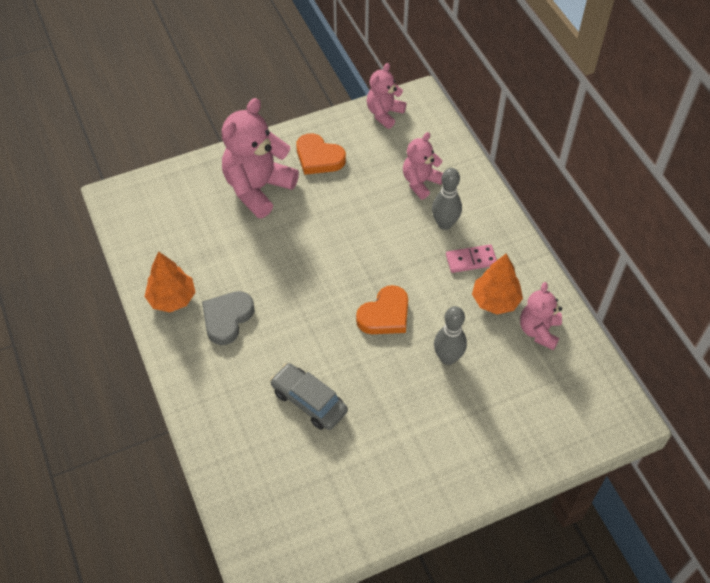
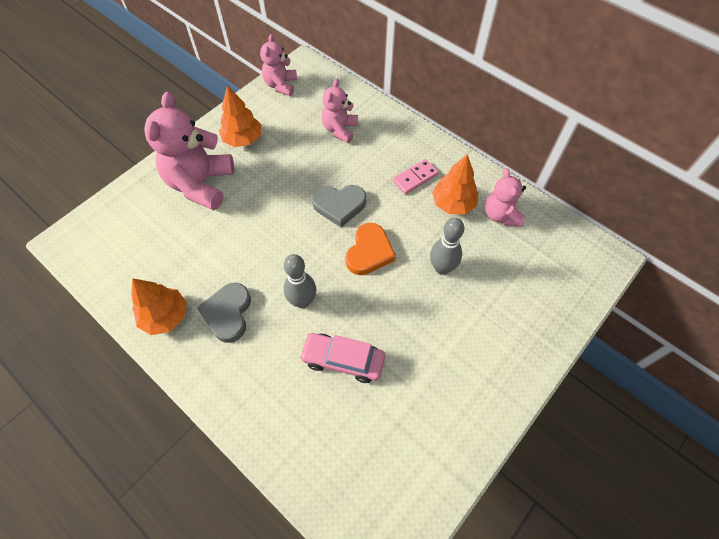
camera: 25 degrees left, 5 degrees up
(309, 401) = (343, 360): grey car -> pink car
(318, 157) = (243, 139): orange heart -> orange tree
(379, 259) = (339, 205): none -> grey heart
(444, 224) = (378, 156): grey bowling pin -> grey bowling pin (302, 301)

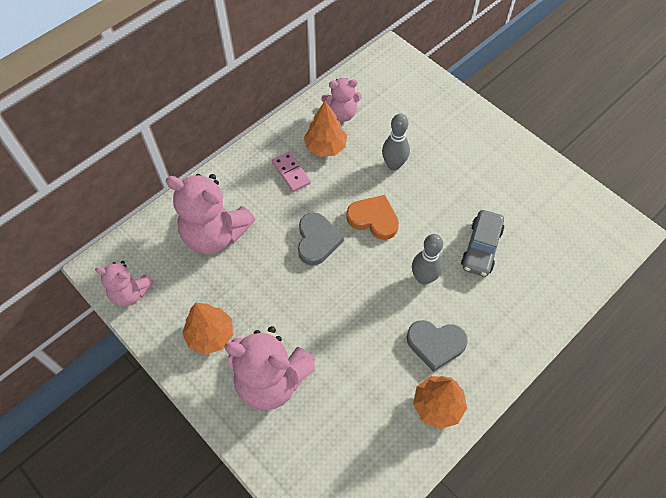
camera: 85 degrees left, 0 degrees up
(340, 130) = (215, 234): pink teddy bear -> pink teddy bear, size x1.73
(343, 360) = (481, 248): pink car -> grey car

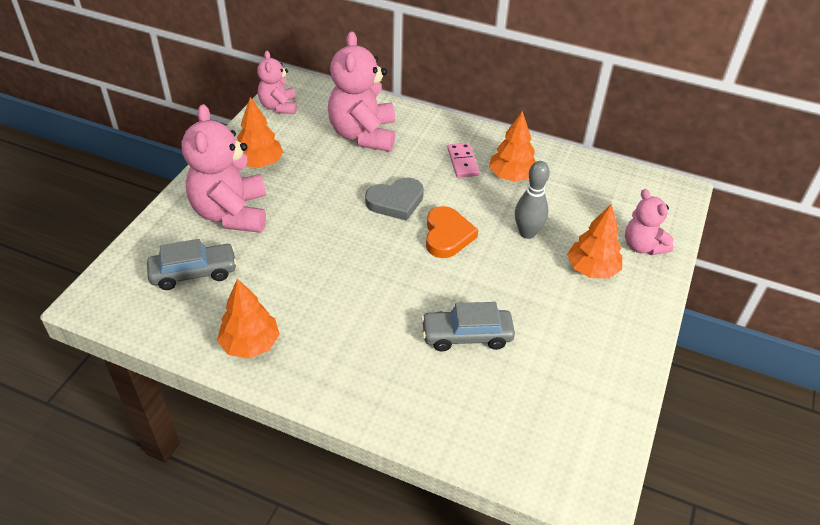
camera: 65 degrees right, 15 degrees down
(291, 173) = (462, 162): pink domino -> pink domino turned 45 degrees counterclockwise
(336, 432) = (194, 273): none -> grey car
(342, 113) = (562, 176): pink teddy bear -> pink teddy bear (642, 246)
(423, 278) = (398, 294): grey bowling pin -> none
(435, 344) = (321, 325): grey heart -> none
(447, 142) = (592, 269): none -> orange tree

